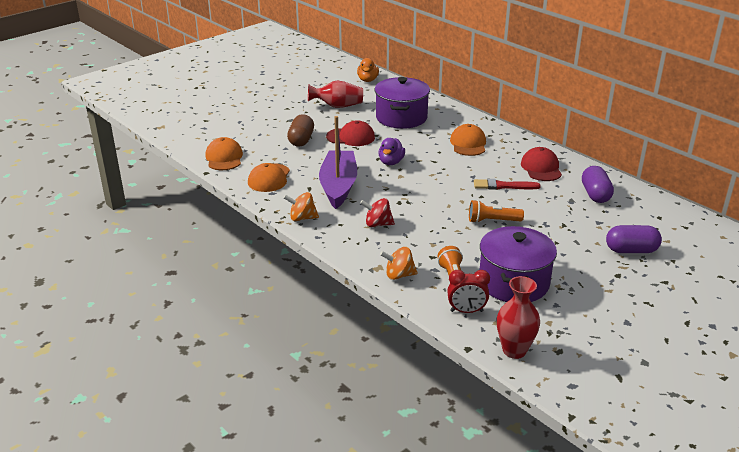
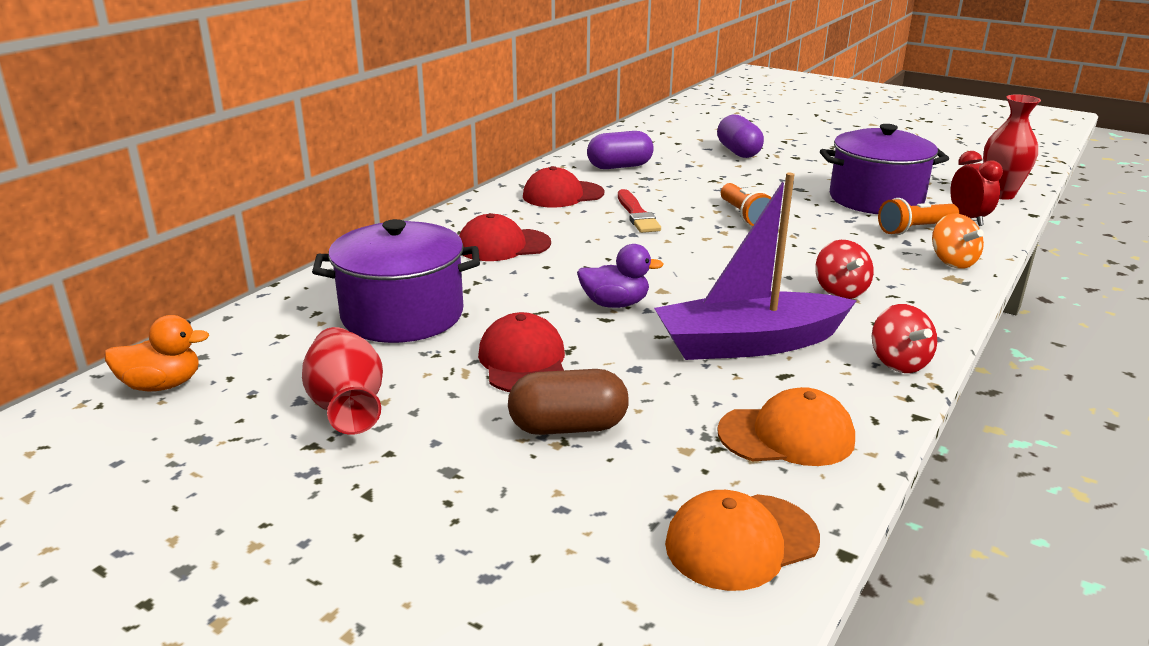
camera: 105 degrees left, 5 degrees down
(302, 218) = (898, 363): orange spinning top -> red spinning top
(468, 144) = (503, 245): orange cap -> red cap

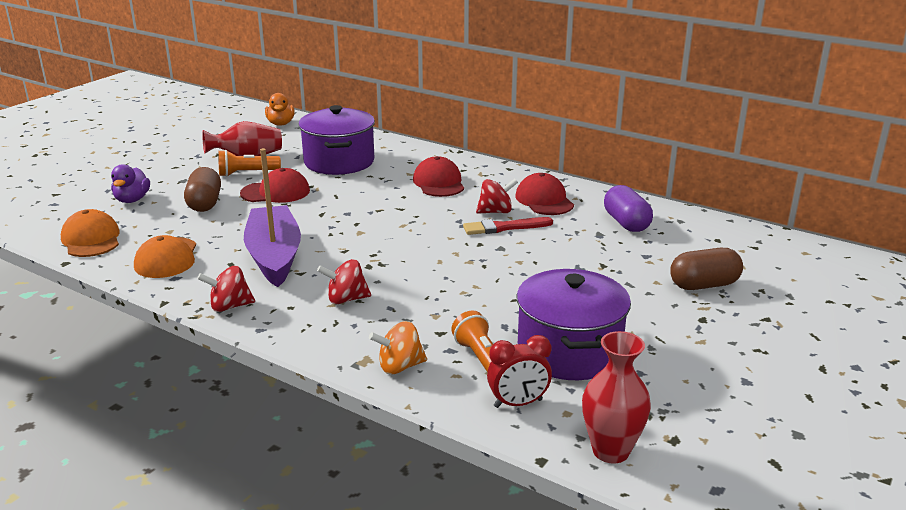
camera: 90 degrees right, 0 degrees up
(595, 217) = (495, 212): none -> red spinning top
(615, 304) = (341, 216): purple duck -> purple duck (132, 200)
(738, 152) = (704, 285): purple capsule -> brown capsule
(744, 216) = (507, 273): orange flashlight -> orange flashlight (247, 173)

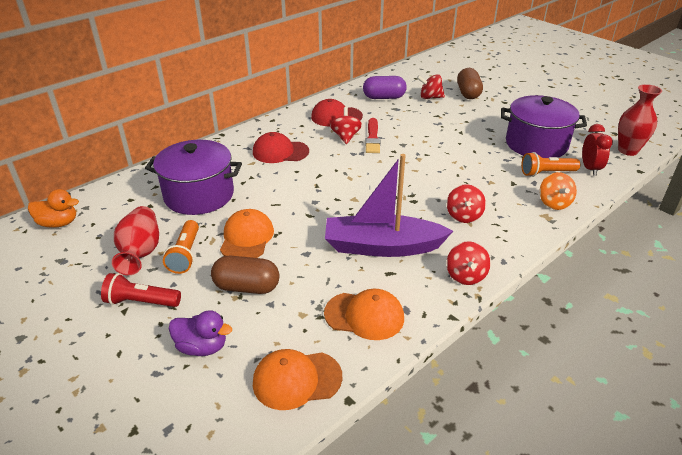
camera: 75 degrees left, 10 degrees up
(185, 170) = (141, 302): none -> red flashlight
(275, 192) = (247, 238): red cap -> orange cap
(658, 255) = (430, 97): none -> red spinning top

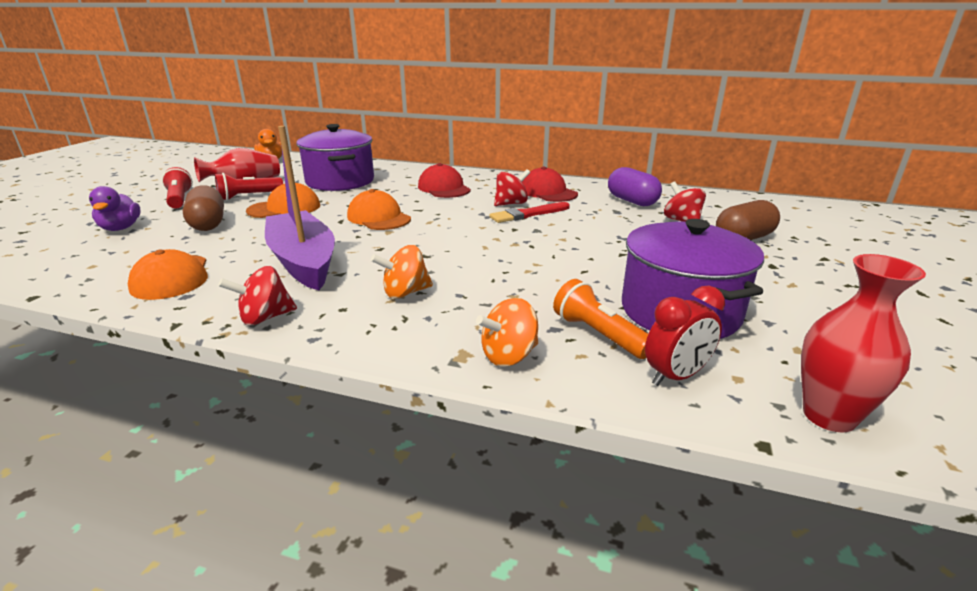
camera: 60 degrees right, 10 degrees down
(185, 254) = (248, 196): orange flashlight -> red flashlight
(297, 380) = (69, 269): orange cap -> orange cap (379, 218)
(463, 216) = (405, 292): red spinning top -> orange spinning top

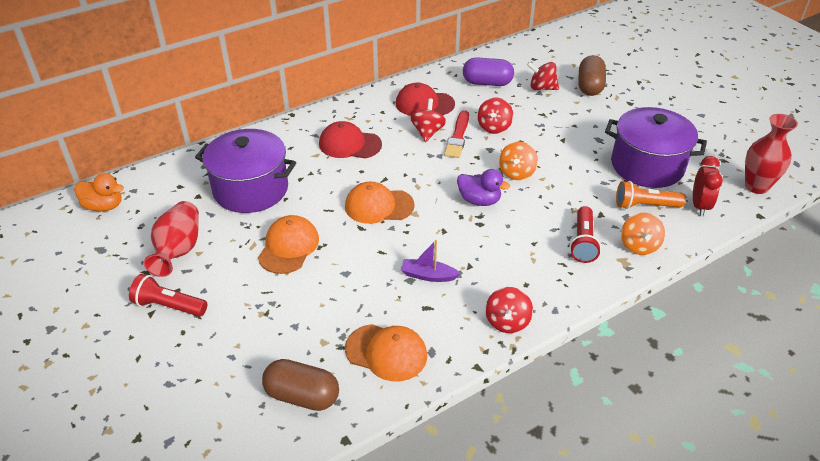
camera: 50 degrees left, 15 degrees up
(121, 228) = (217, 363): purple duck -> purple duck (479, 200)
(208, 224) = (275, 304): brown capsule -> brown capsule (302, 396)
(248, 196) = (222, 258): red flashlight -> red flashlight (583, 242)
(303, 261) = (428, 275): purple boat -> purple boat, size x0.44
(405, 292) = (529, 249): orange spinning top -> orange spinning top (516, 173)
(572, 222) = (494, 127): none -> red spinning top

